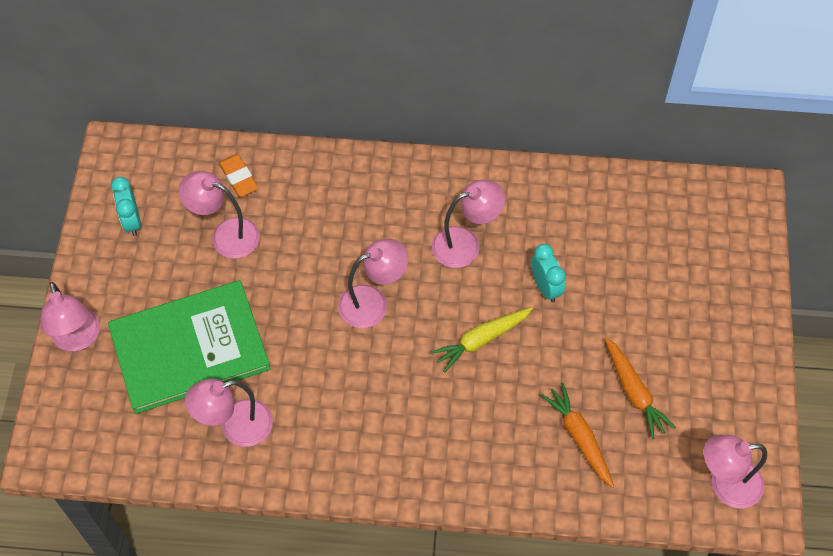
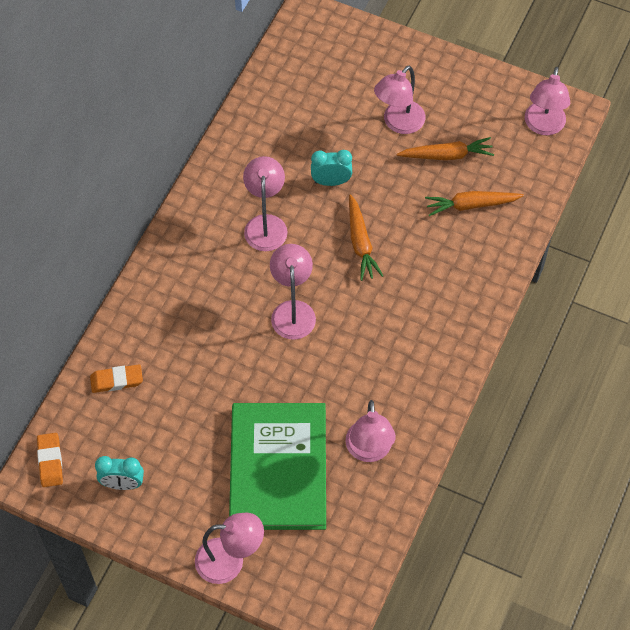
camera: 70 degrees left, 0 degrees up
(137, 155) = (50, 461): none -> orange eraser
(226, 235) = (173, 407): pink lamp -> pink lamp (398, 123)
(482, 340) = (360, 242): yellow carrot -> orange carrot

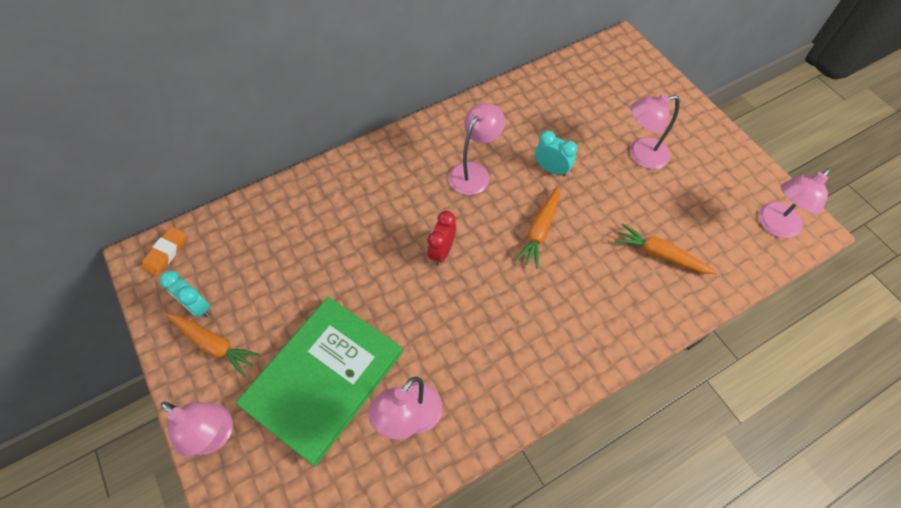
camera: 35 degrees right, 0 degrees up
(116, 380) = (266, 222): orange eraser -> none
(293, 311) = (442, 251): pink lamp -> red clock
(446, 155) = (666, 202): orange carrot -> orange carrot (213, 344)

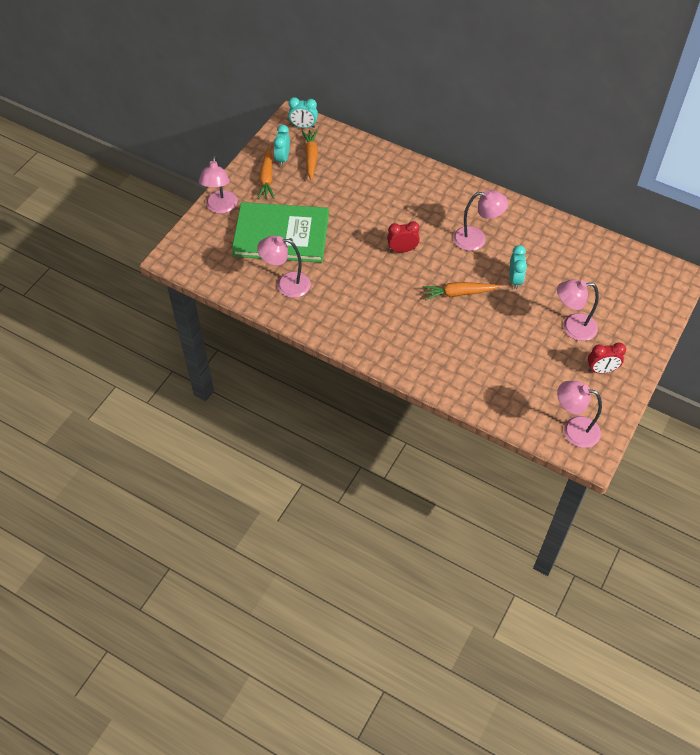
camera: 60 degrees right, 5 degrees down
(166, 253) = (303, 126): orange eraser -> turquoise clock
(641, 155) = (572, 327): pink lamp -> pink lamp turned 45 degrees counterclockwise
(661, 255) = (492, 368): orange carrot -> orange carrot (311, 158)
(707, 161) = (601, 370): none -> red clock

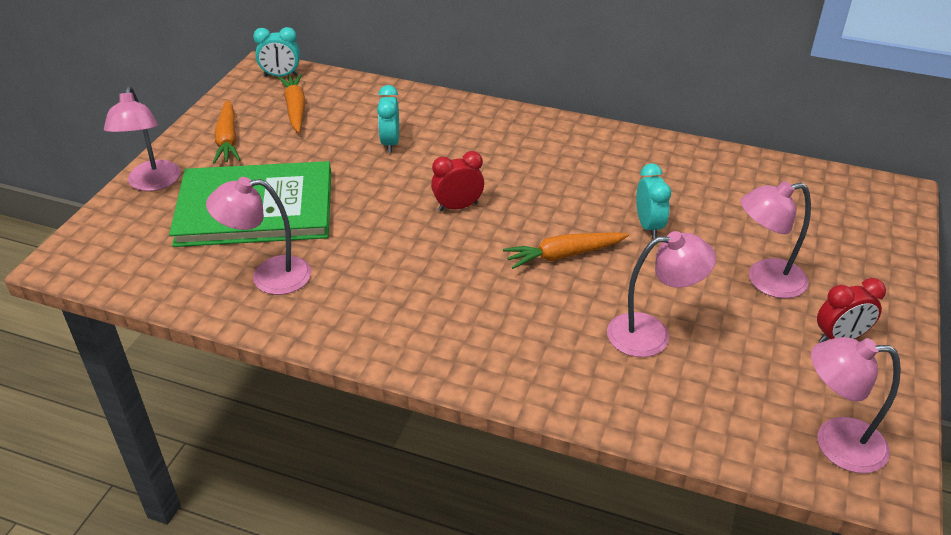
camera: 10 degrees left, 15 degrees down
(283, 159) = (252, 114): turquoise clock -> turquoise clock (390, 143)
(476, 239) = (572, 180): pink lamp -> pink lamp (651, 334)

